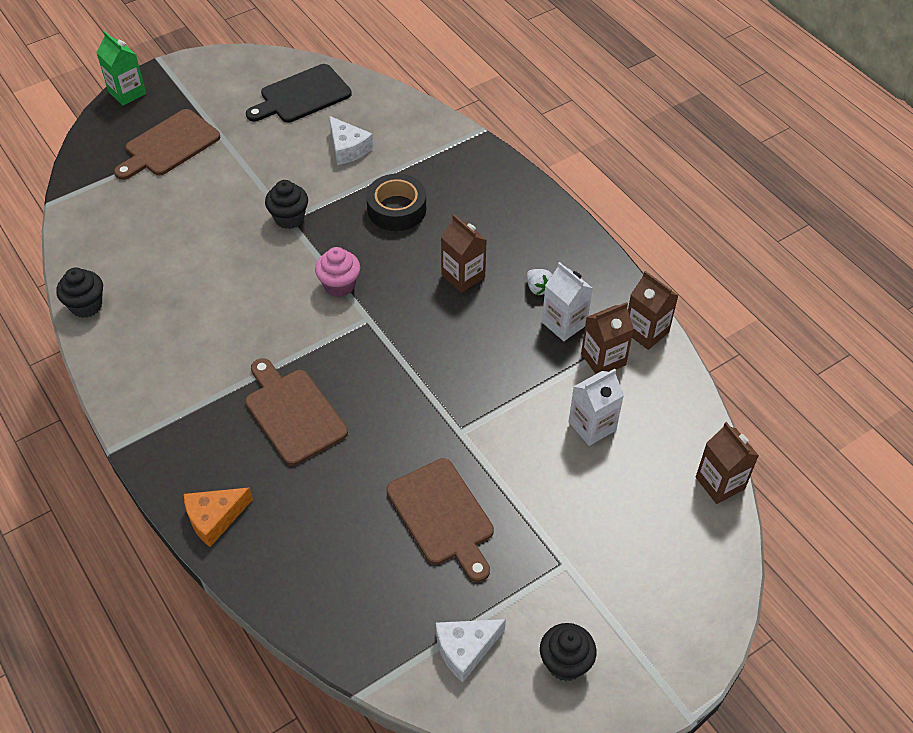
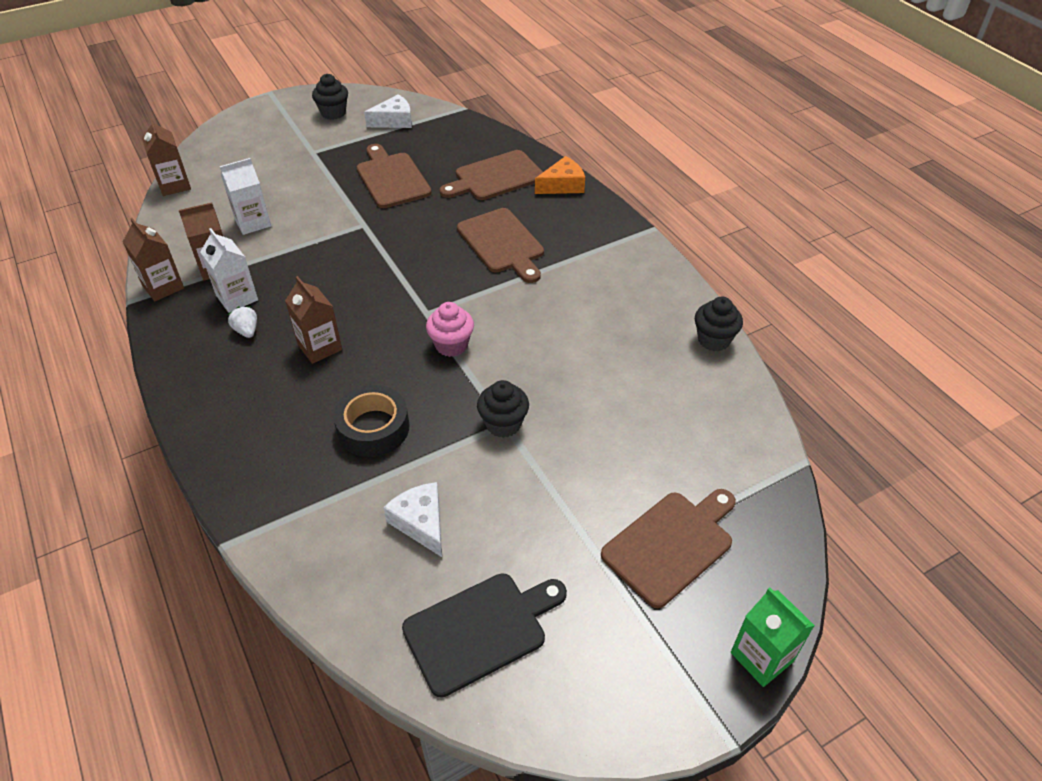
camera: 175 degrees left, 5 degrees down
(304, 528) = (495, 177): none -> brown cutting board

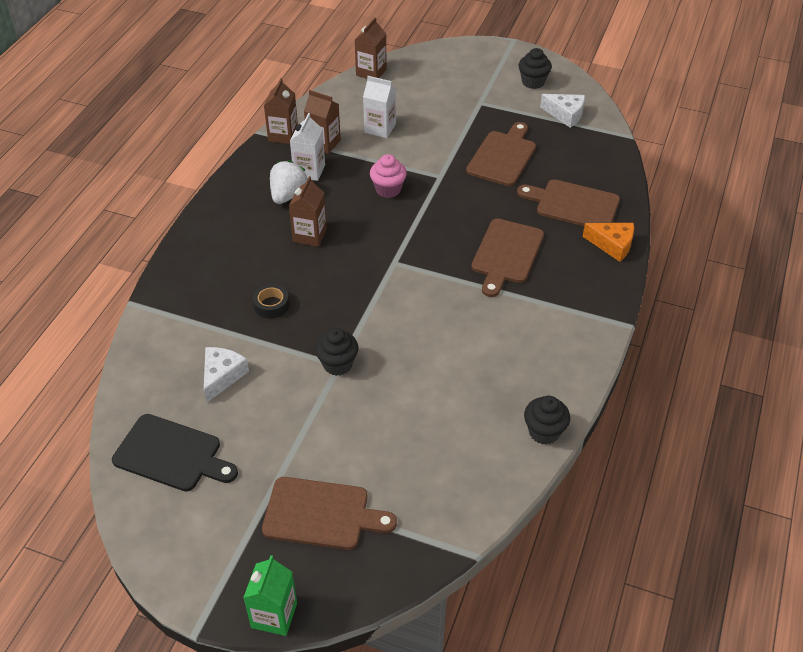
camera: 50 degrees right, 0 degrees up
(247, 331) = (288, 195): white strawberry -> white strawberry, size x1.72
(373, 428) = (271, 305): black tape -> black tape, size x0.62
(451, 345) = (378, 294): pink cupcake -> pink cupcake (388, 189)

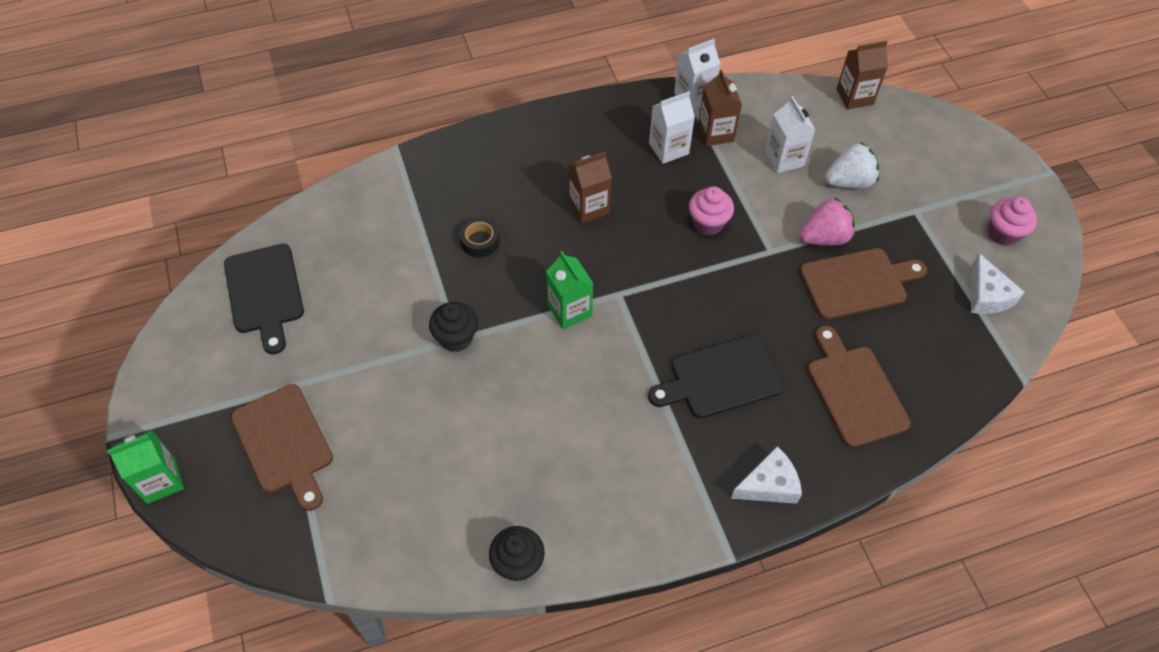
camera: 50 degrees right, 10 degrees up
(222, 376) = (372, 265): white cheese -> white cheese (769, 485)
(283, 135) = (693, 97): brown carton -> white carton
(288, 195) = (622, 156): white strawberry -> white strawberry (849, 181)
(380, 293) = (569, 310): none -> green carton
(456, 149) = (824, 237): none -> pink strawberry
(506, 254) = (721, 378): brown cutting board -> black cutting board
(533, 82) = (1003, 233): black cupcake -> pink cupcake
(612, 245) = (832, 466): orange cheese -> none

